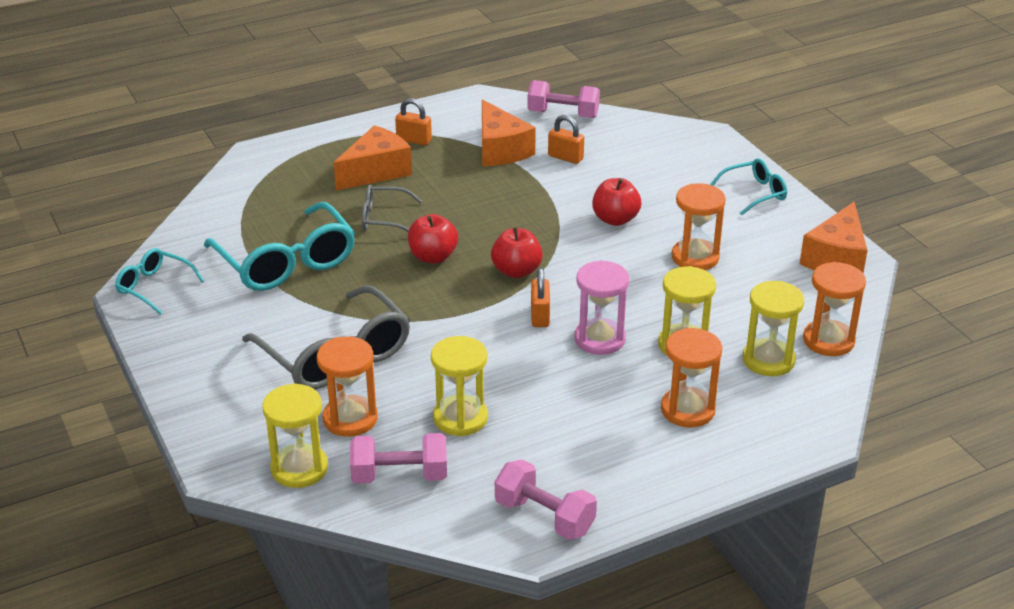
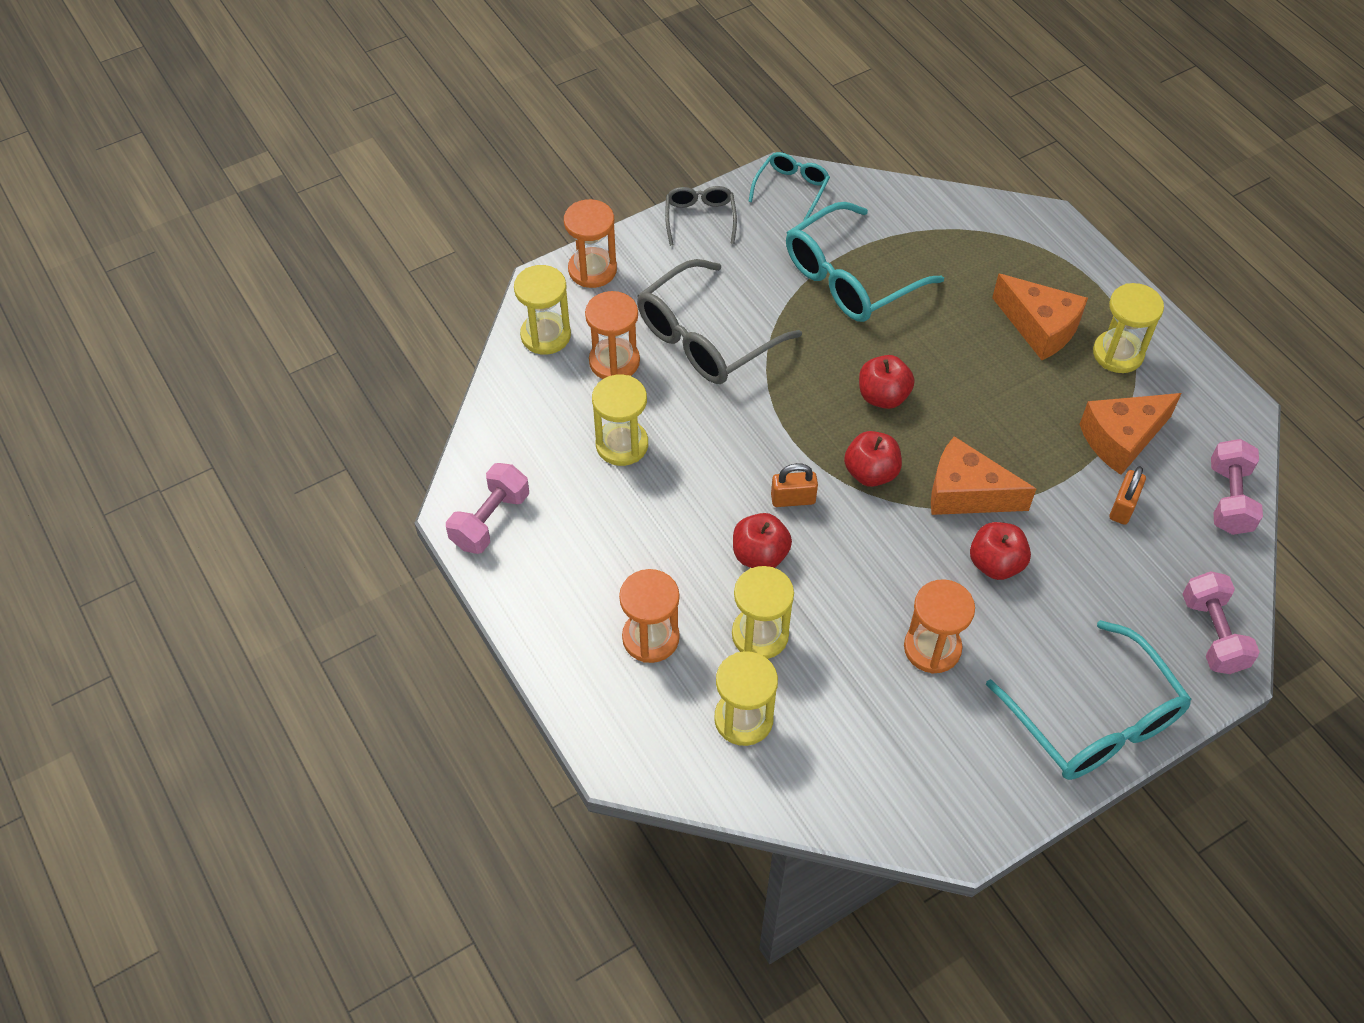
camera: 85 degrees right, 20 degrees up
(384, 218) = (947, 346): grey glasses -> grey glasses (700, 219)
(399, 476) = (539, 407): pink dumbbell -> pink dumbbell (1212, 634)
(414, 140) = (1118, 354): orange padlock -> yellow hourglass
(599, 339) = (760, 555): pink hourglass -> red apple
(754, 193) = (1094, 719): turquoise glasses -> turquoise glasses, size x1.87
(828, 341) = (788, 785): orange hourglass -> orange hourglass (592, 270)
(836, 258) = (962, 808): orange cheese -> orange cheese (966, 493)

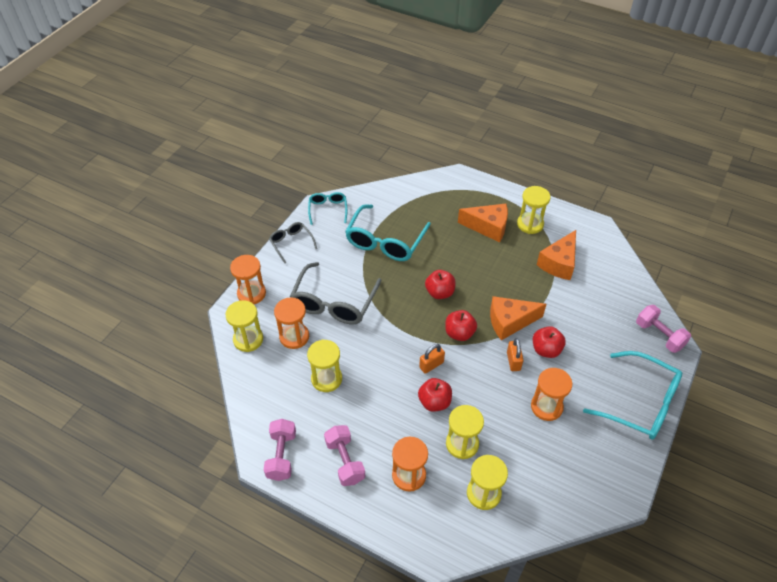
camera: 30 degrees left, 5 degrees down
(1123, 507) = (581, 294): orange padlock -> orange padlock (513, 361)
(1229, 499) = (622, 269): pink dumbbell -> pink dumbbell (345, 461)

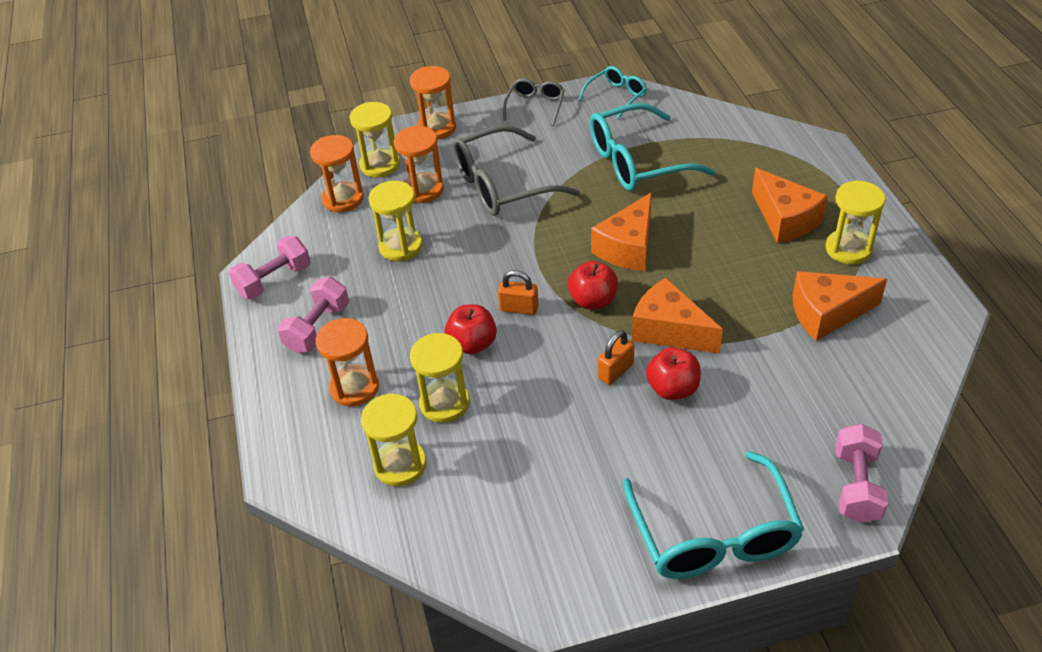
camera: 50 degrees right, 5 degrees down
(439, 292) = (628, 247): red apple -> orange cheese
(546, 407) = (588, 443): orange hourglass -> orange hourglass (343, 199)

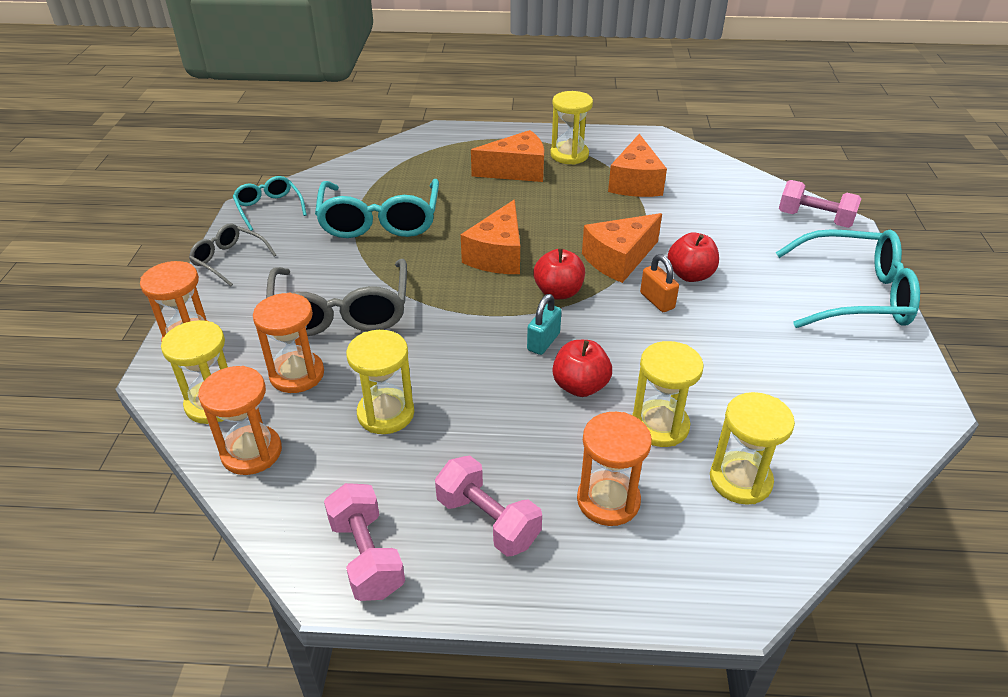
camera: 75 degrees left, 5 degrees down
(519, 308) = (543, 342): orange padlock -> turquoise padlock
(628, 247) = (498, 255): orange cheese -> orange cheese turned 60 degrees clockwise

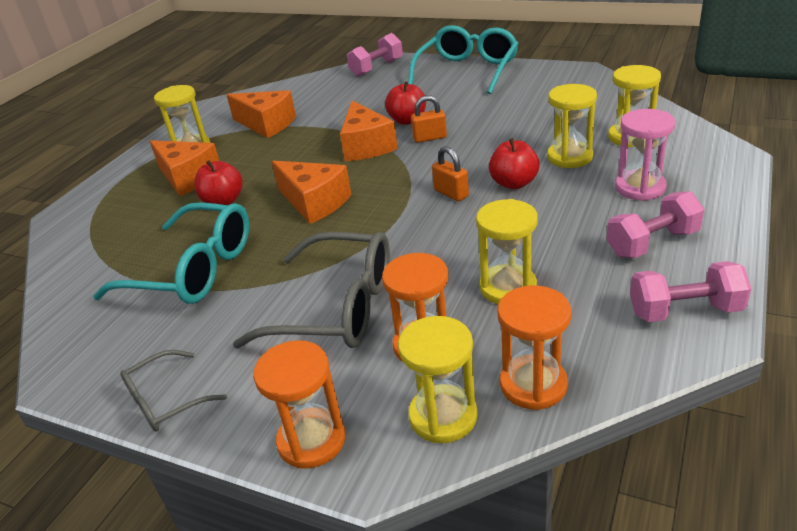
camera: 65 degrees left, 5 degrees down
(269, 208) = (81, 359): turquoise glasses -> none
(516, 171) = (188, 178): orange cheese -> orange cheese turned 120 degrees clockwise
(543, 342) = (451, 193): turquoise padlock -> orange padlock
(558, 292) = (390, 178): red apple -> red apple (223, 201)
(608, 500) = (640, 188): orange hourglass -> pink hourglass

